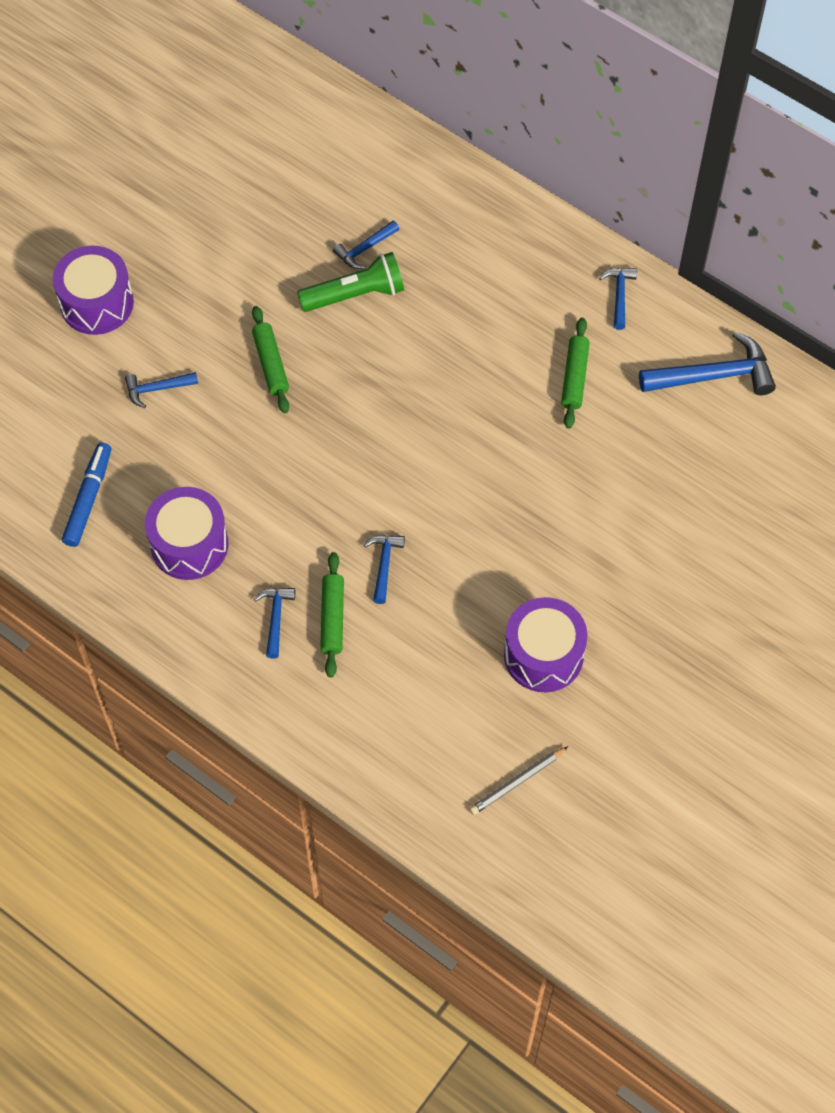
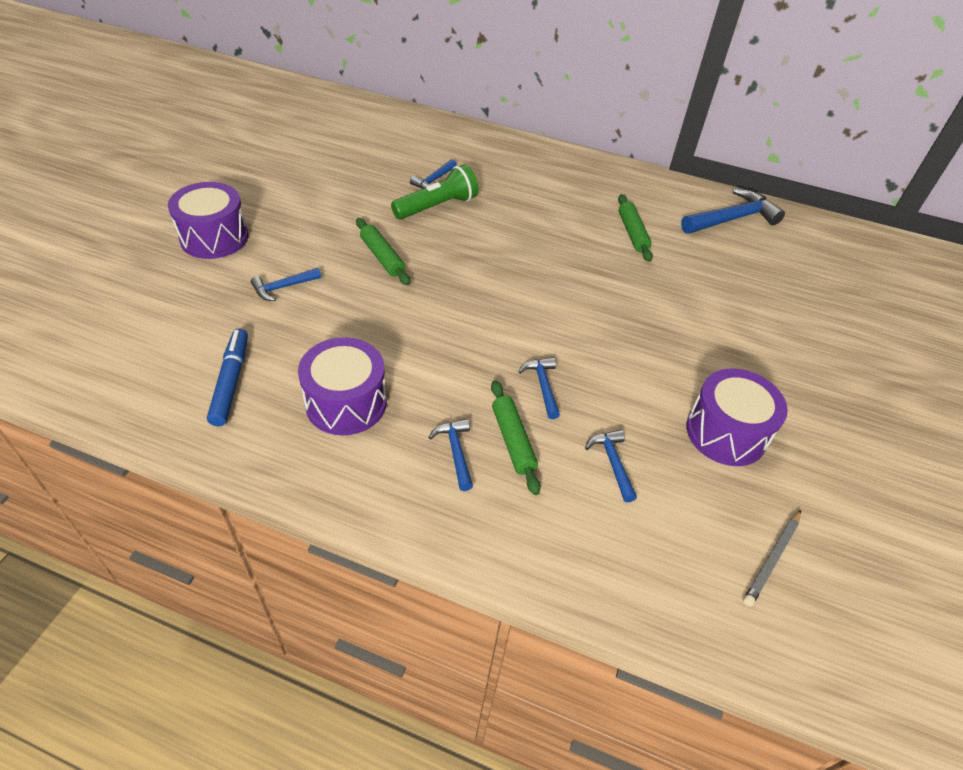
camera: 20 degrees left, 15 degrees down
(619, 295) = (636, 184): blue hammer -> blue hammer (612, 463)

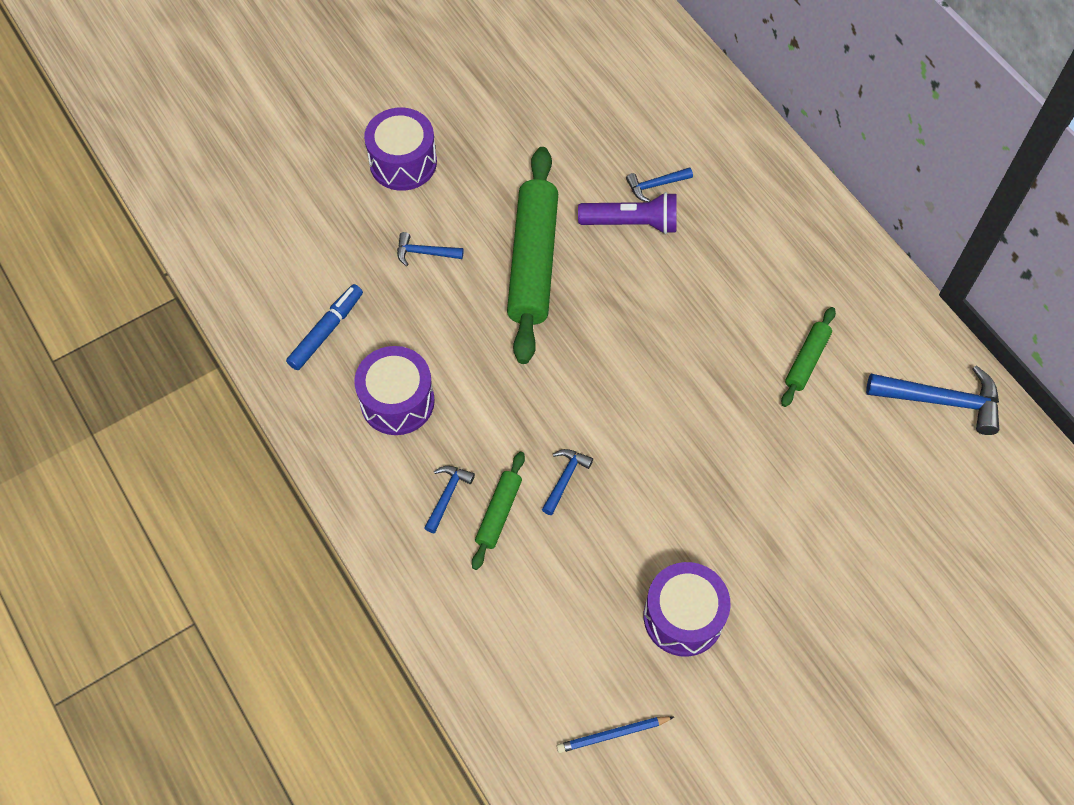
camera: 40 degrees right, 15 degrees up
(382, 257) = (532, 262): green rolling pin -> green rolling pin, size x2.07
(437, 206) = (632, 223): green flashlight -> purple flashlight
(612, 463) = (561, 581): blue hammer -> none
(772, 559) = (612, 734): grey pencil -> blue pencil

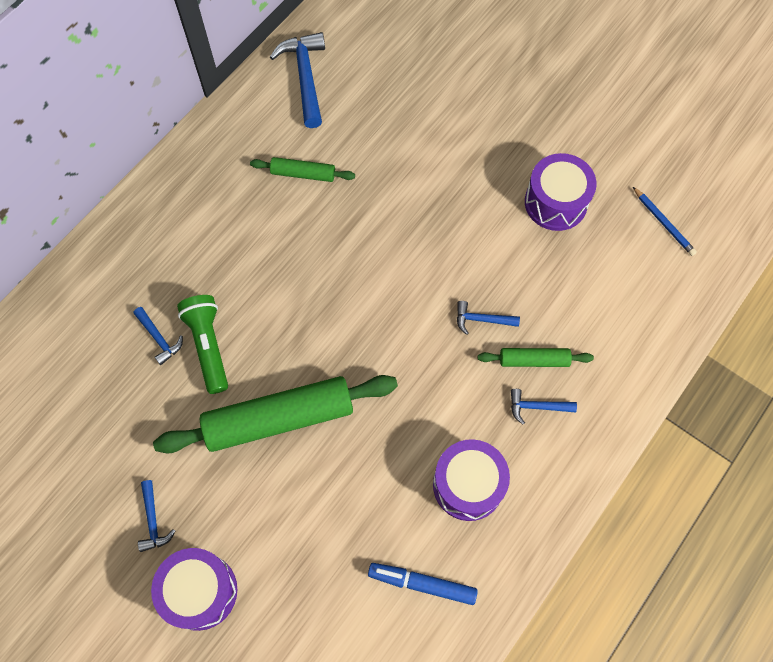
camera: 110 degrees left, 5 degrees up
(425, 253) = (302, 524): blue hammer -> blue hammer (153, 520)
(632, 223) = (208, 346): purple flashlight -> green flashlight

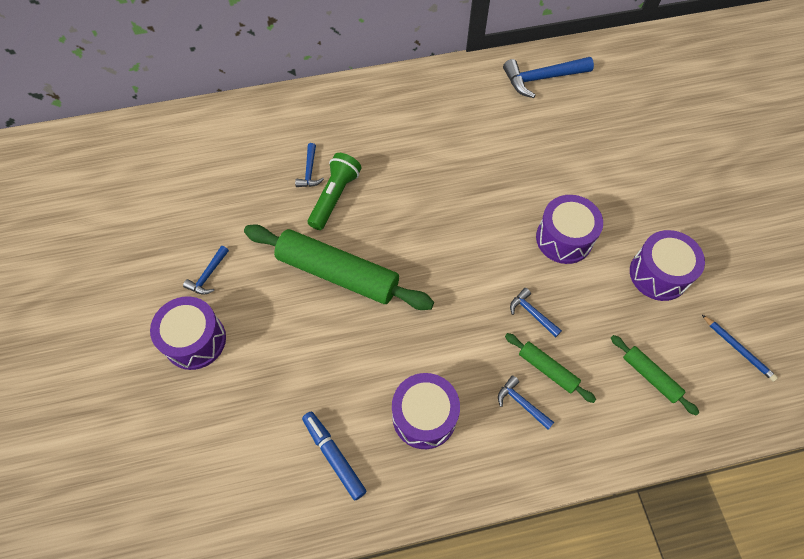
camera: 40 degrees right, 5 degrees down
(303, 174) = (488, 135): green rolling pin -> green rolling pin (650, 376)
(305, 77) = (542, 78): blue hammer -> blue hammer turned 135 degrees counterclockwise
(453, 228) = (564, 238): none -> purple drum
(663, 223) = (738, 349): blue pencil -> blue pencil turned 45 degrees counterclockwise

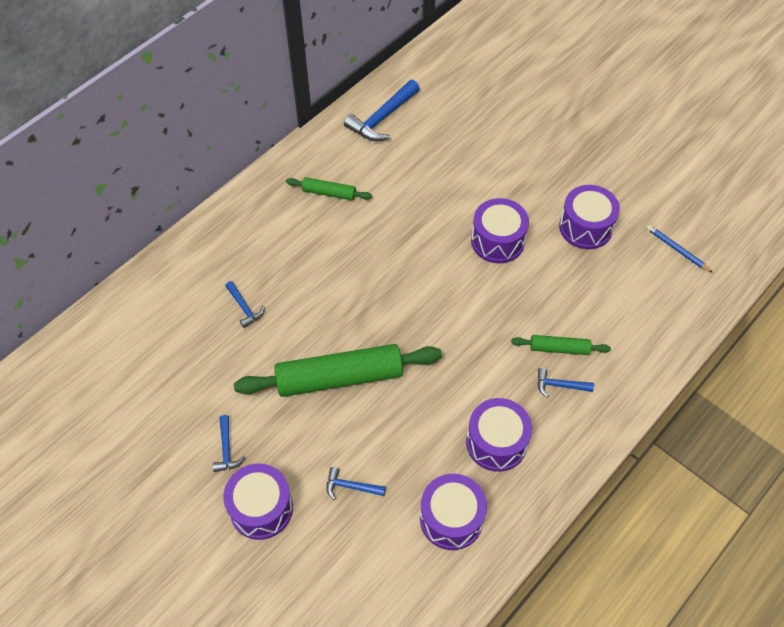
camera: 35 degrees left, 5 degrees down
(333, 456) = (451, 518): blue marker -> purple drum
(335, 197) = (285, 316): green flashlight -> none
(532, 313) = (517, 313): blue hammer -> blue hammer (351, 486)
(650, 376) = (633, 307): green rolling pin -> green rolling pin (329, 193)
(738, 349) = (677, 249): blue pencil -> blue pencil turned 150 degrees counterclockwise

